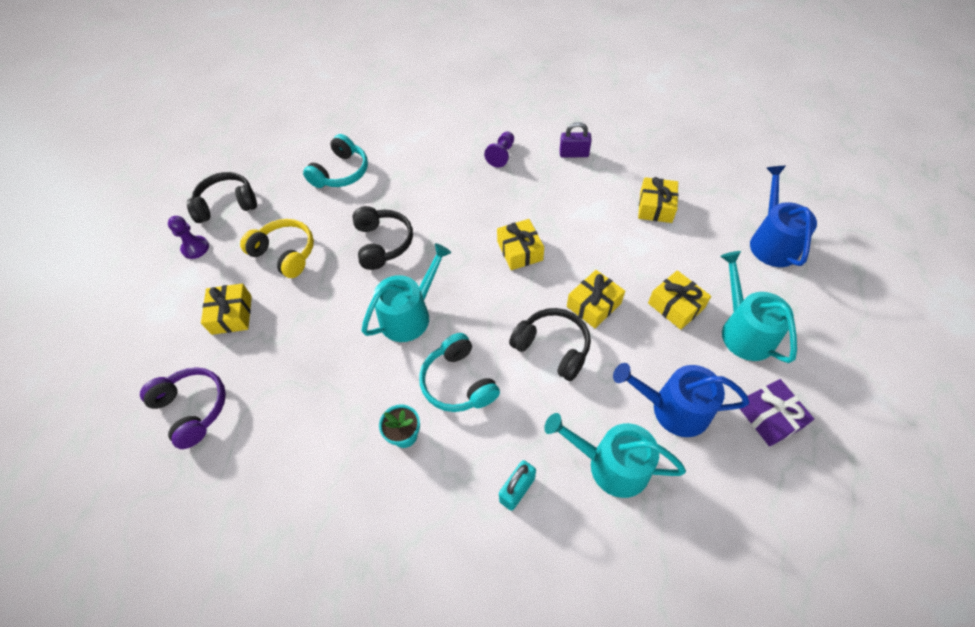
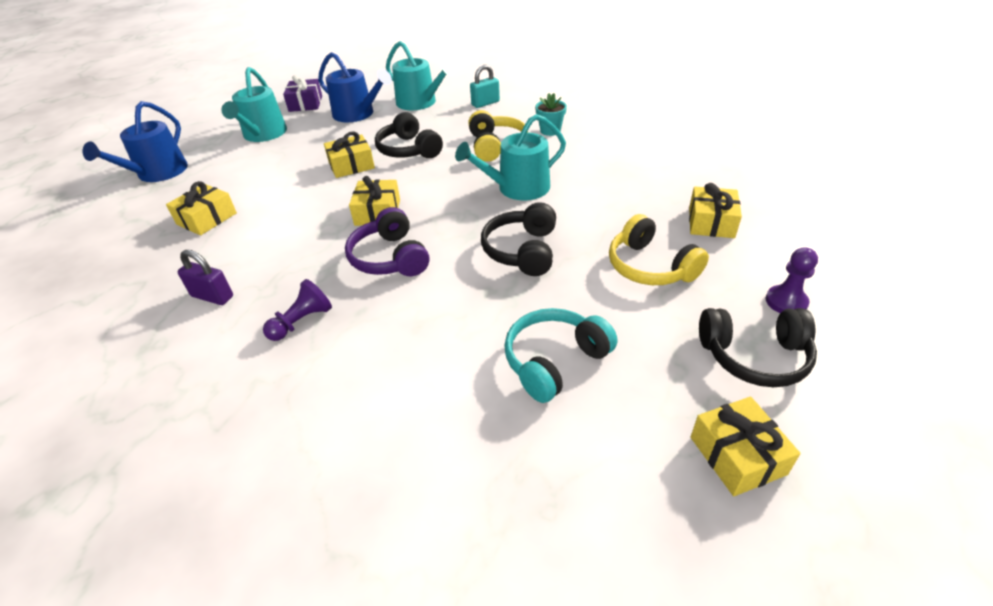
camera: 160 degrees left, 15 degrees down
(193, 409) = (733, 168): purple headphones -> purple headphones (390, 258)
(458, 382) = (496, 146): turquoise headphones -> yellow headphones
(676, 306) = (290, 153): yellow gift -> yellow gift (737, 455)

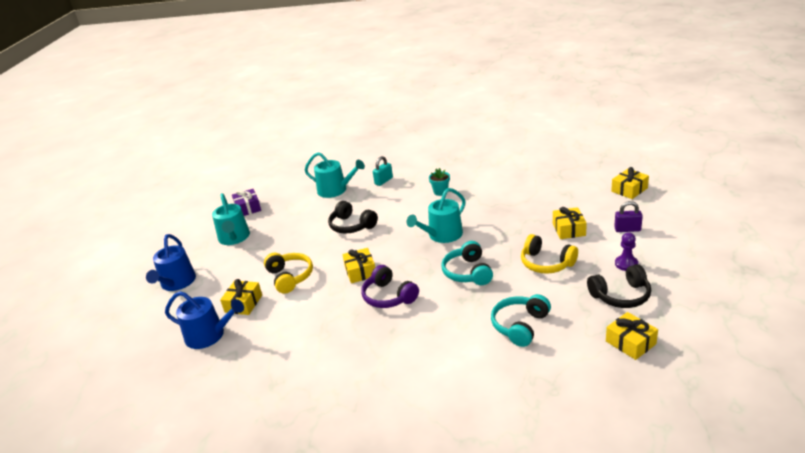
camera: 15 degrees left, 10 degrees down
(212, 296) = (290, 347): purple padlock -> purple padlock (627, 229)
(302, 322) = (360, 345): purple pawn -> none
(351, 165) = (318, 245): yellow gift -> yellow gift (629, 190)
(357, 114) = (295, 208): blue watering can -> blue watering can (209, 335)
(496, 146) = (410, 210): yellow headphones -> yellow headphones (290, 277)
(522, 251) = (468, 272): black headphones -> turquoise headphones

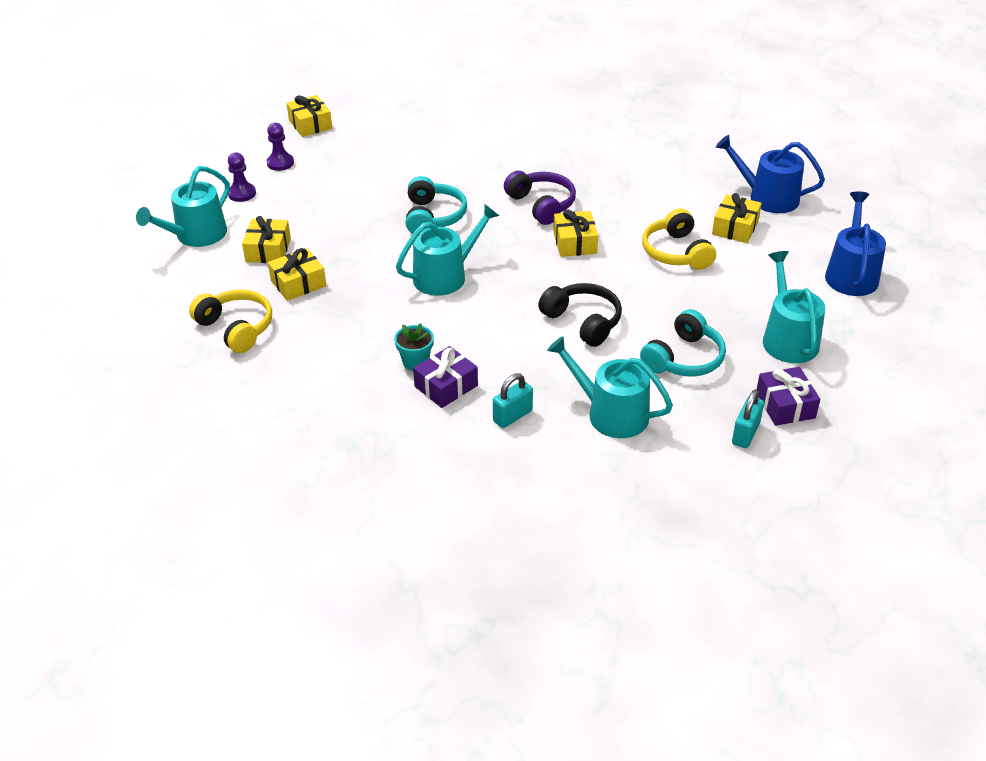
camera: 175 degrees left, 10 degrees up
(271, 194) = (745, 434): none -> turquoise padlock
(420, 185) = (446, 386): none -> purple gift
(520, 326) = (405, 153): turquoise headphones -> turquoise headphones (684, 358)
(546, 263) = (331, 210): yellow headphones -> yellow headphones (236, 328)
(621, 296) = (280, 163): black headphones -> purple pawn
(627, 229) = (196, 235): purple padlock -> turquoise watering can
(629, 190) = (127, 297): yellow gift -> yellow gift (298, 283)

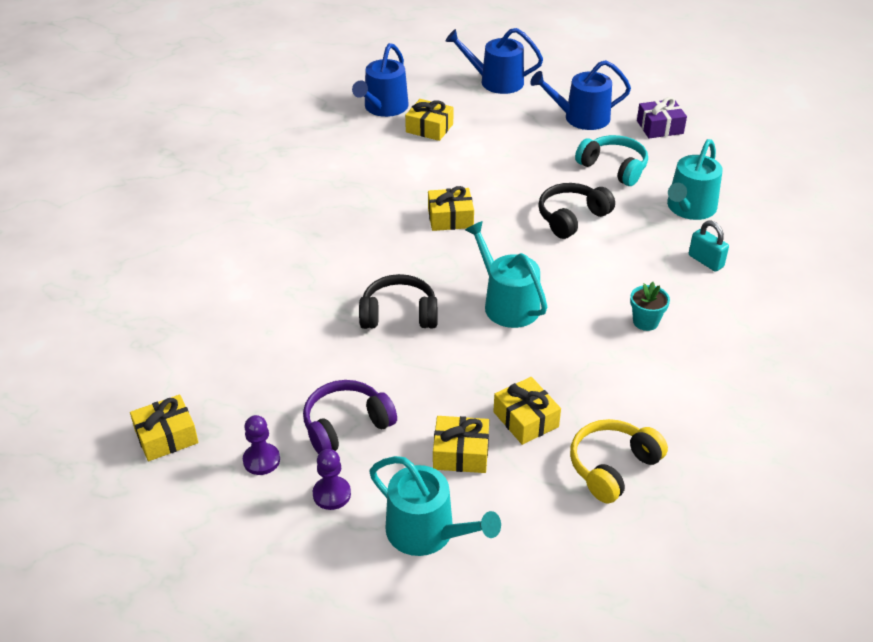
camera: 90 degrees left, 0 degrees up
(433, 216) = (399, 314): turquoise headphones -> black headphones
(446, 386) = (675, 301): purple gift -> none
(541, 205) = (383, 237): purple headphones -> purple headphones (346, 425)
(676, 252) = (466, 161): yellow headphones -> none
(745, 434) = (696, 147): turquoise padlock -> none
(788, 338) = (581, 118): turquoise watering can -> blue watering can

